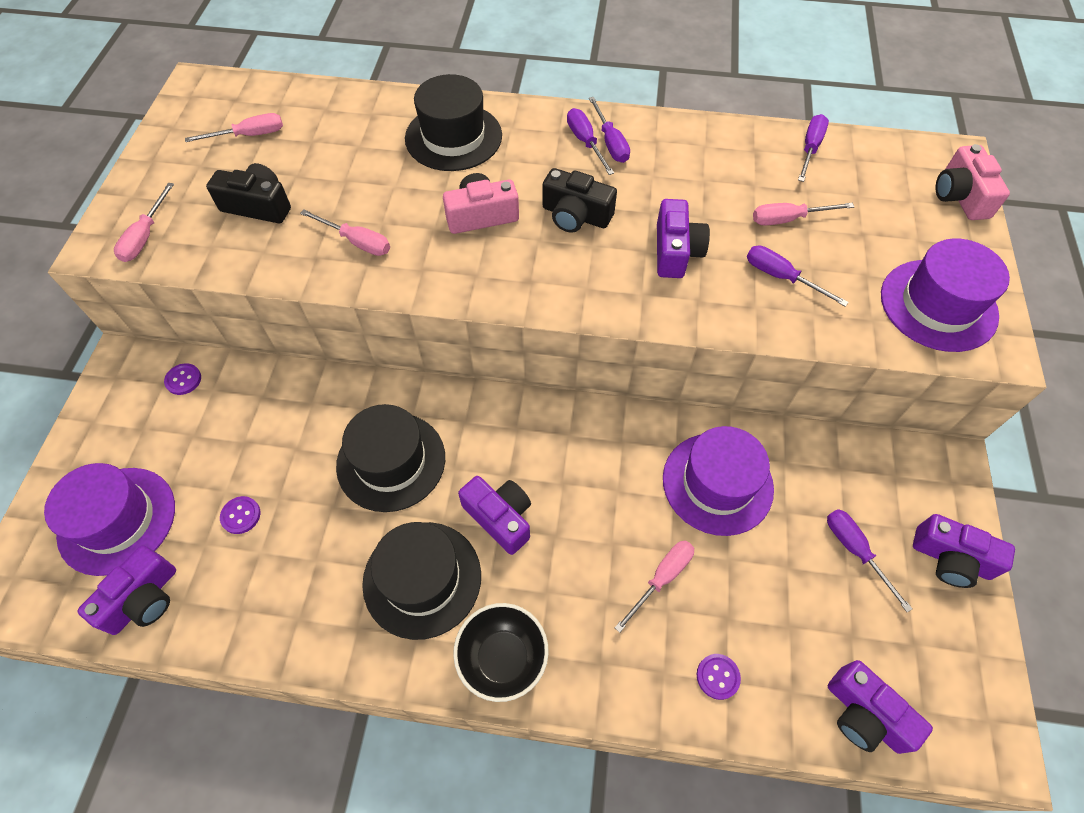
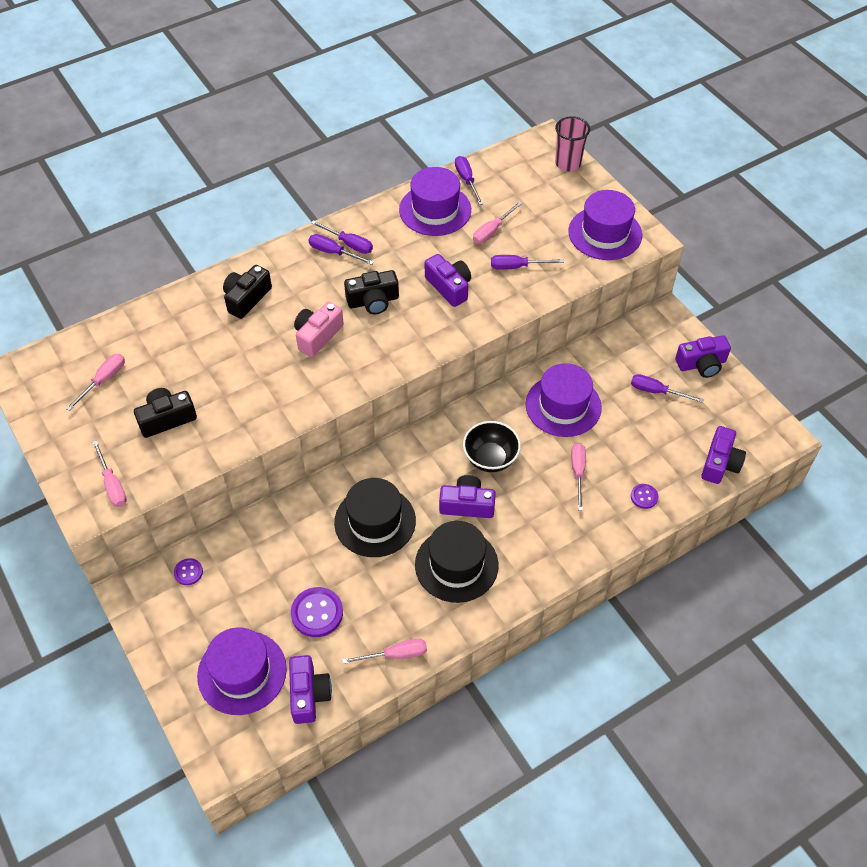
camera: 40 degrees left, 5 degrees down
(241, 515) = (317, 613): purple button -> purple button, size x1.78
(357, 242) = (258, 399): pink screwdriver -> pink screwdriver (395, 655)
(453, 137) = (246, 298): black hat -> black camera
(503, 658) = (536, 568): black bowl -> black bowl (490, 458)
(741, 160) = (435, 210): none -> purple hat
(864, 714) = (720, 463): purple camera -> purple camera turned 75 degrees counterclockwise
(960, 196) = (568, 163): pink camera -> pink cup

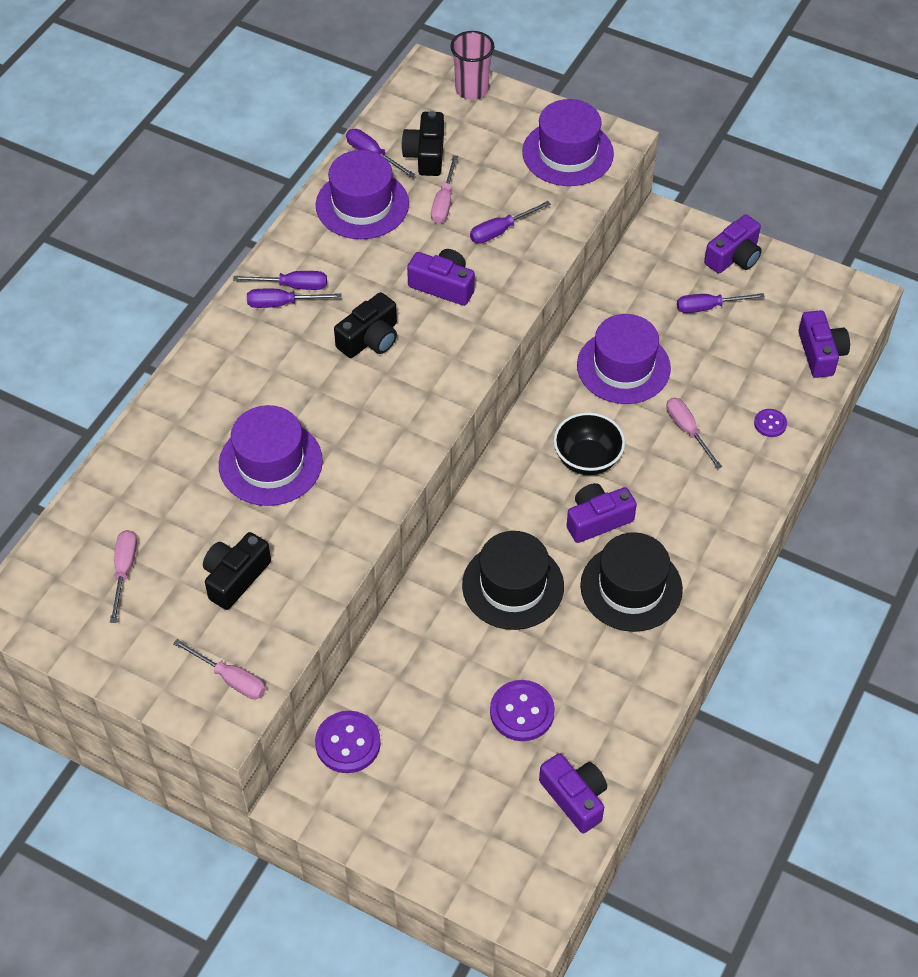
camera: 30 degrees left, 0 degrees up
(188, 572) = (348, 743): purple button -> purple button, size x1.78
(242, 672) = (487, 814): purple hat -> purple hat (270, 463)
(246, 298) = (221, 401): black camera -> black camera (426, 154)
(317, 336) = (336, 406): pink camera -> none
(395, 655) = (635, 710): pink screwdriver -> none

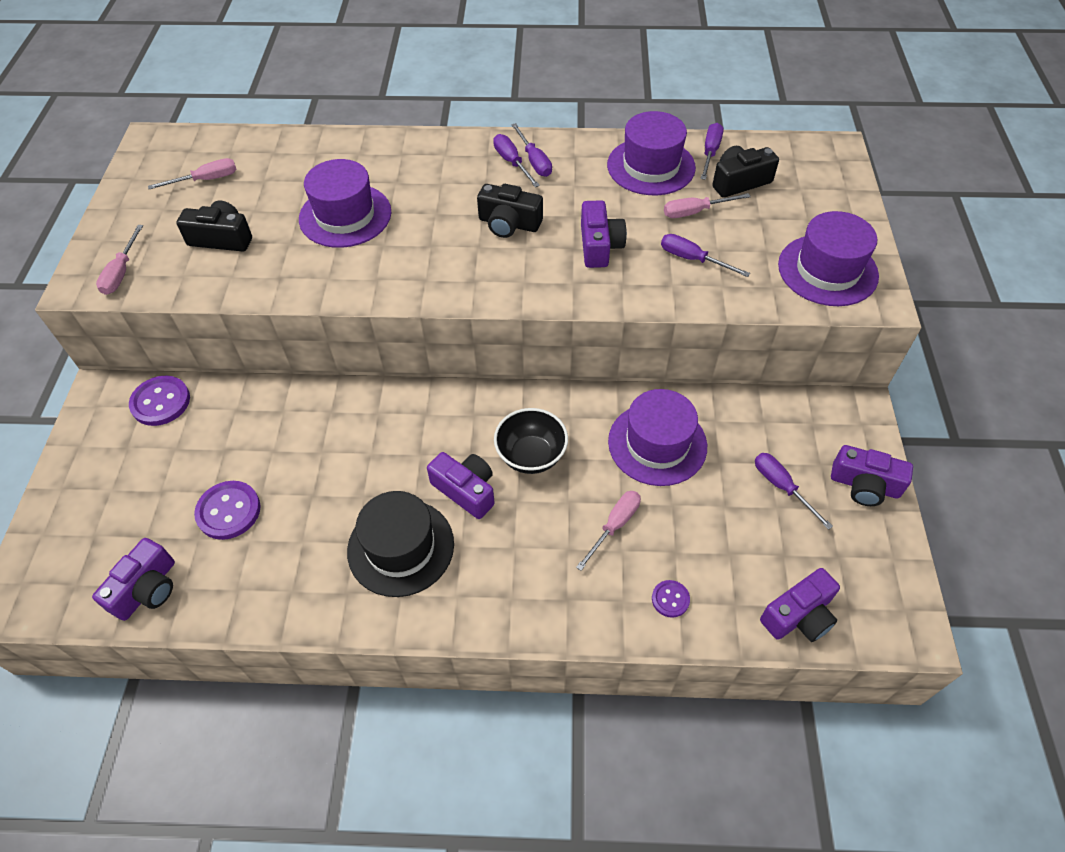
camera: 65 degrees right, 0 degrees up
(472, 89) = (841, 181): pink cup -> none
(513, 586) = (362, 453): black hat -> none

